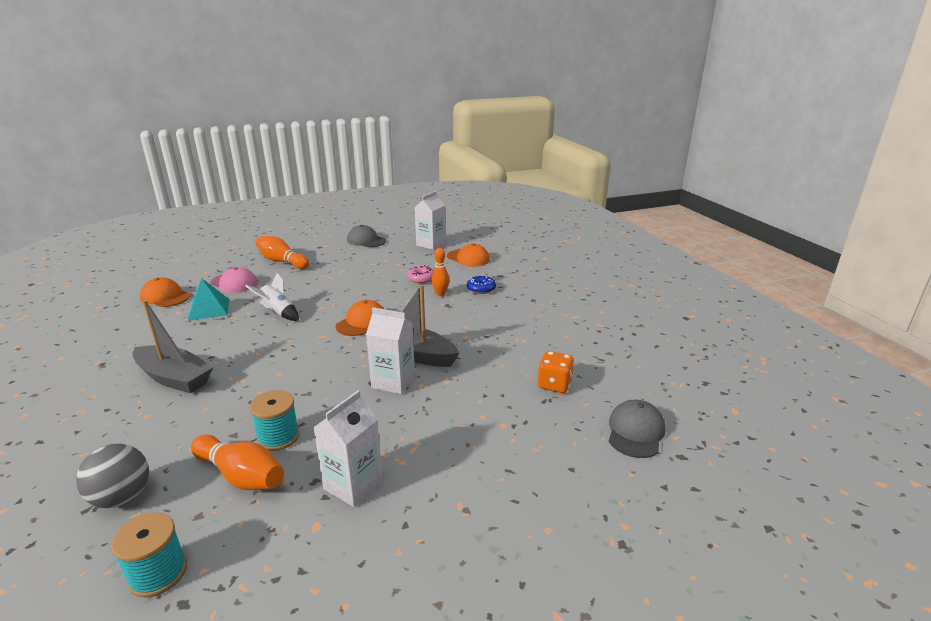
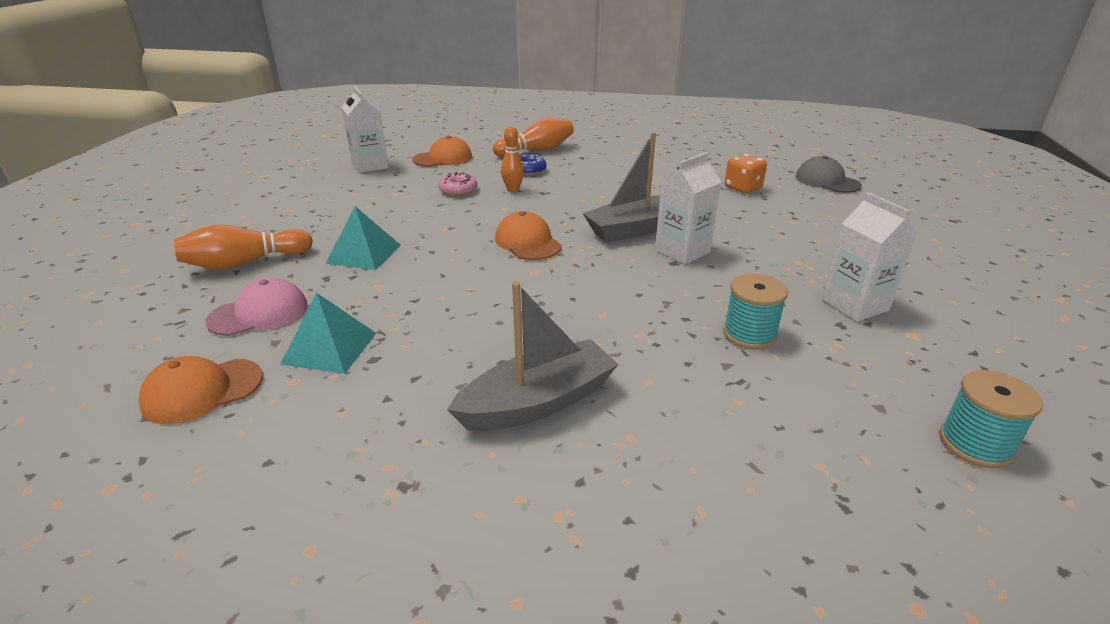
camera: 60 degrees left, 5 degrees up
(122, 497) = (828, 469): grey ball -> none
(241, 476) = (815, 369): orange bowling pin -> orange bowling pin (536, 150)
(278, 312) = (426, 291): white rocket -> none
(311, 283) = (363, 254): none -> turquoise pyramid
(366, 240) = (284, 195): grey cap -> none

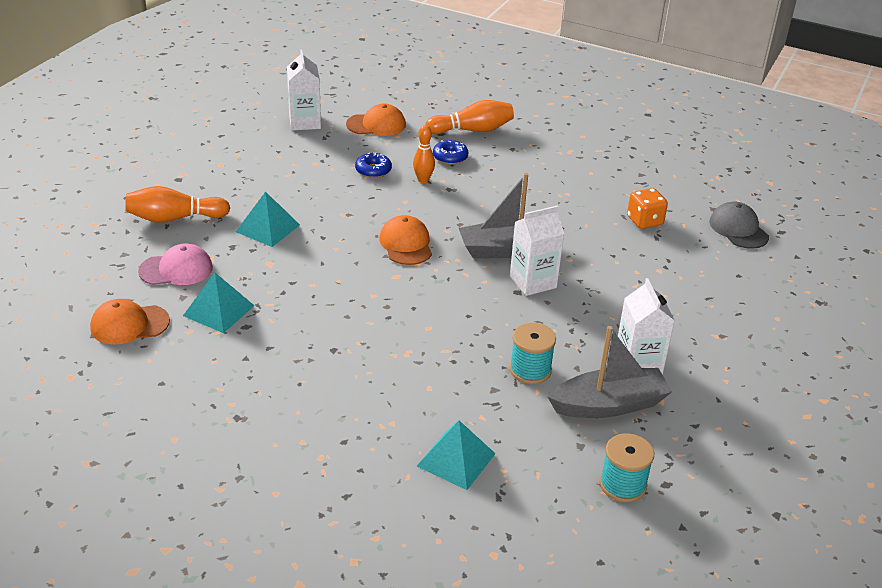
camera: 15 degrees right, 5 degrees up
(458, 190) = (373, 170): pink donut -> blue donut
(538, 402) = (344, 385): grey boat -> grey boat (609, 405)
(749, 467) = (456, 459): none -> turquoise pyramid

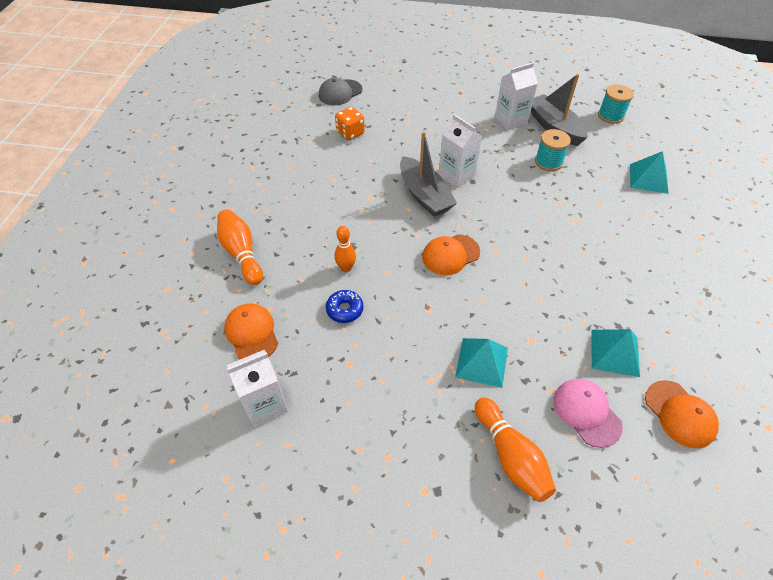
camera: 105 degrees left, 15 degrees up
(450, 157) = (298, 258): blue donut -> none

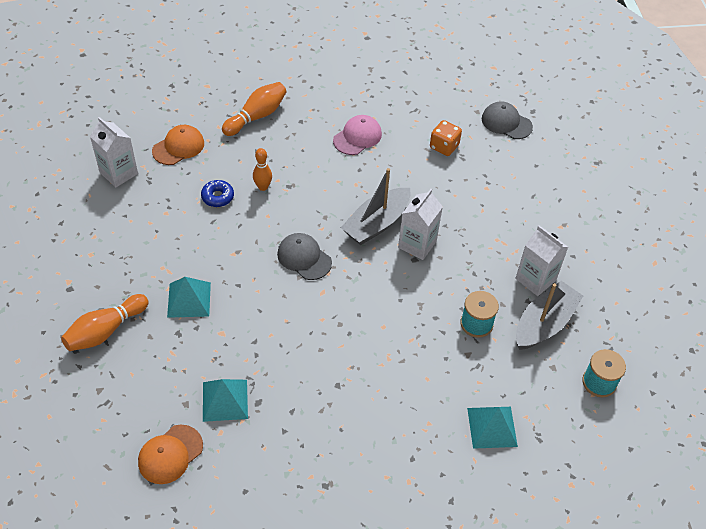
camera: 70 degrees right, 0 degrees up
(450, 255) = (304, 258): orange cap -> grey cap
(586, 412) = (156, 381): pink cap -> pink cap (357, 137)

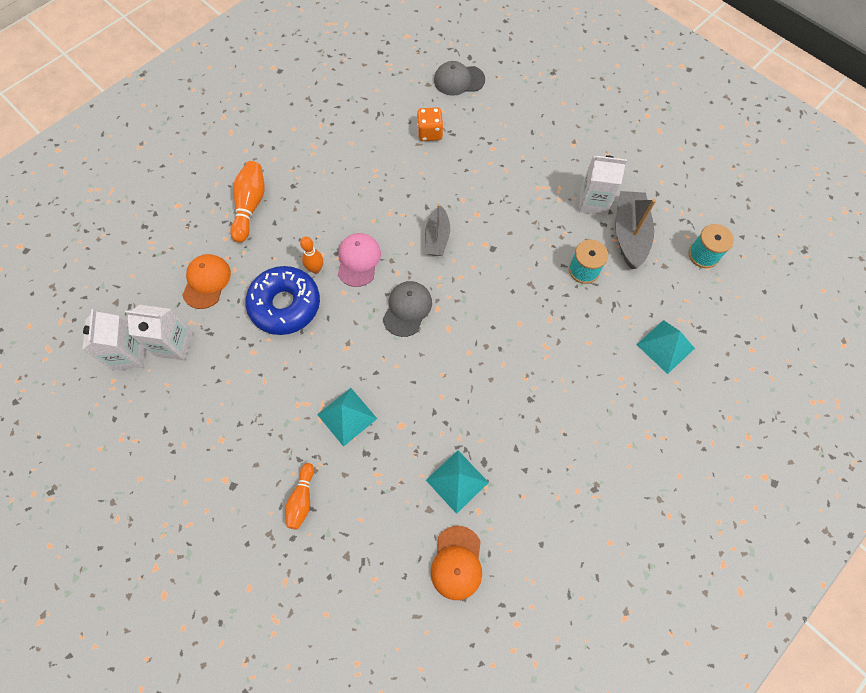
camera: 35 degrees left, 15 degrees up
(105, 331) = (302, 499): orange bowling pin -> orange bowling pin, size x0.65
(217, 197) = (285, 305): blue donut -> blue donut, size x2.08
(304, 258) = (407, 309): grey cap -> grey cap turned 105 degrees clockwise
(357, 137) = (353, 169): pink cap -> pink cap (358, 260)
(376, 224) = (437, 238): grey boat -> grey boat, size x0.65
(417, 244) = (484, 234): white carton -> white carton (129, 354)

